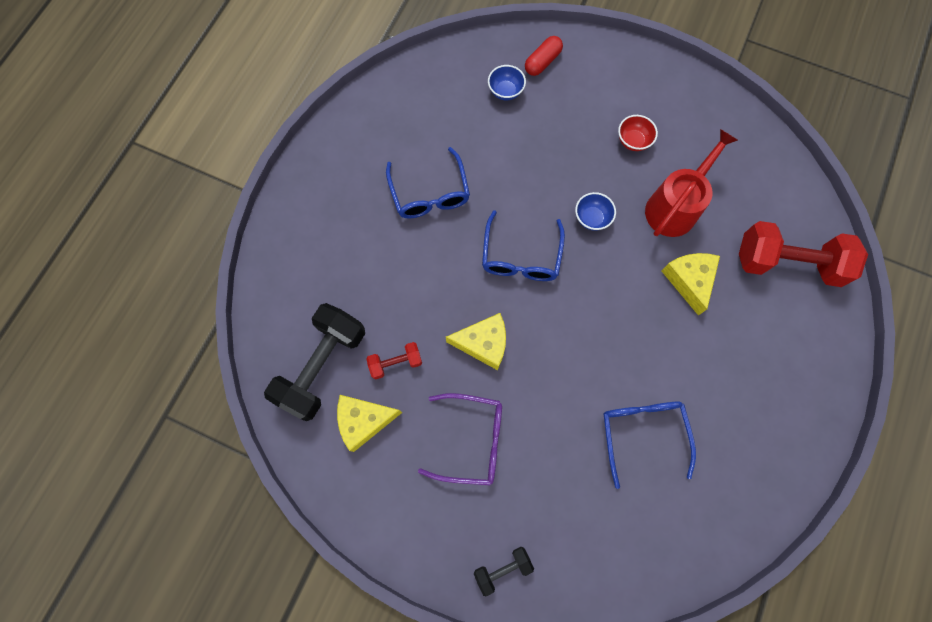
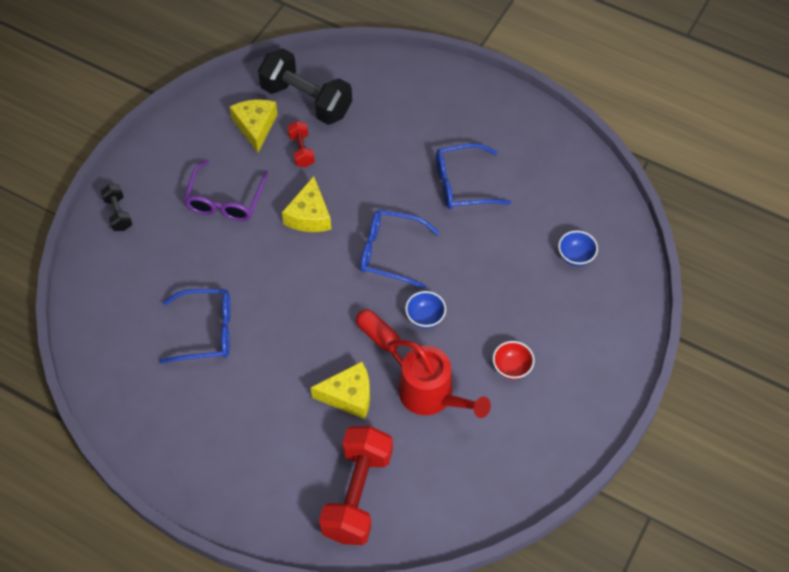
camera: 95 degrees right, 15 degrees down
(542, 62) = (612, 293): red capsule -> red capsule (377, 335)

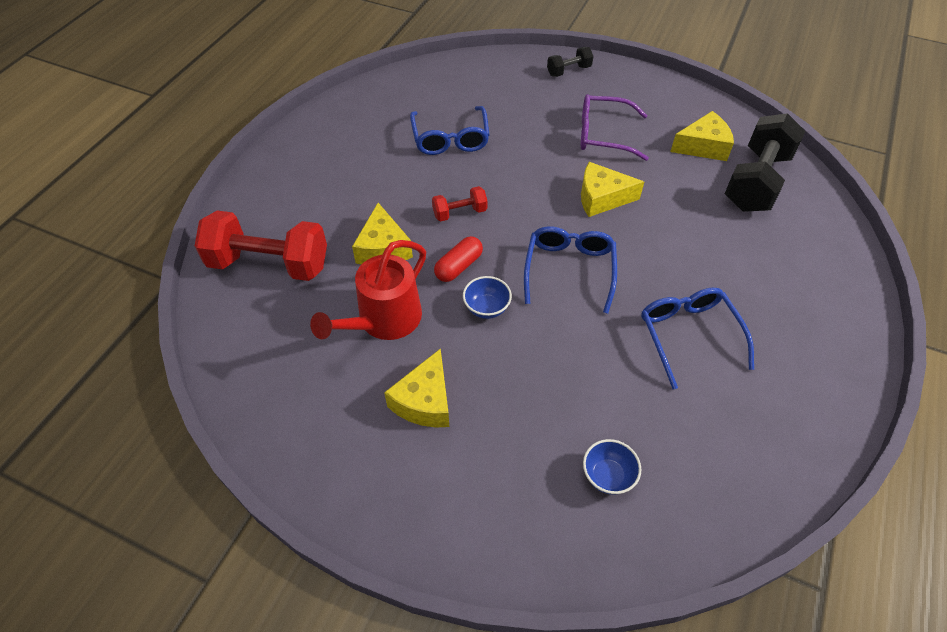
camera: 85 degrees right, 5 degrees down
(301, 150) = (685, 184): red dumbbell -> red dumbbell (459, 212)
(512, 367) = (424, 401): red bowl -> yellow cheese

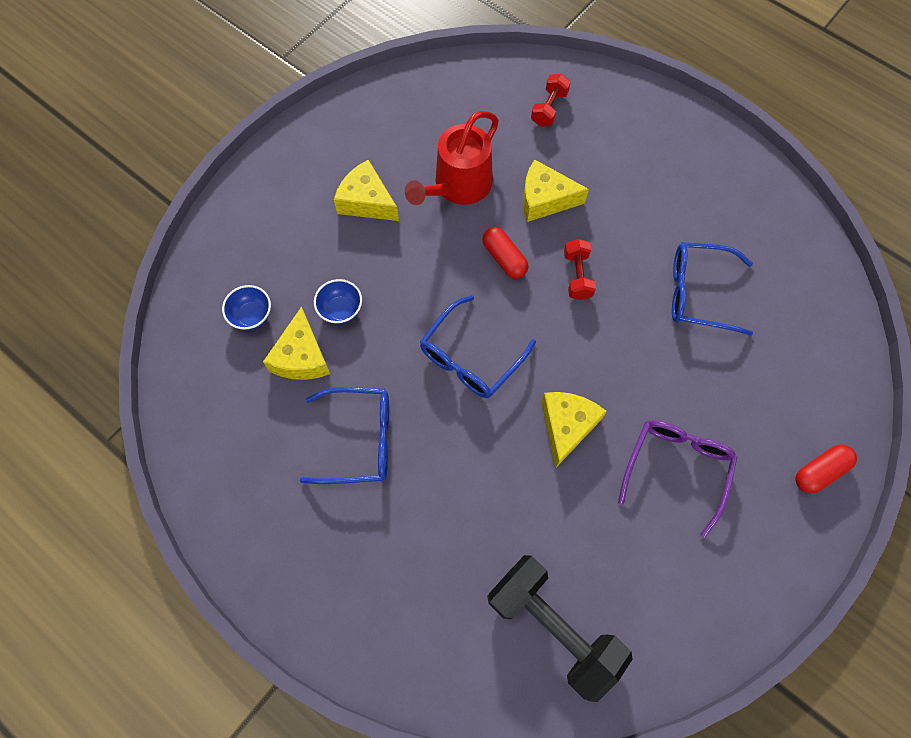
camera: 105 degrees right, 15 degrees up
(269, 264) = (549, 108): red dumbbell -> red dumbbell, size x0.48
(384, 320) = (458, 186): red watering can -> red watering can turned 105 degrees counterclockwise
(486, 308) = (447, 270): blue bowl -> blue bowl (341, 310)
(568, 71) = (819, 471): black dumbbell -> red capsule
(569, 270) = (471, 357): blue glasses -> blue glasses turned 105 degrees clockwise
(703, 146) = (632, 589): yellow cheese -> yellow cheese (301, 357)

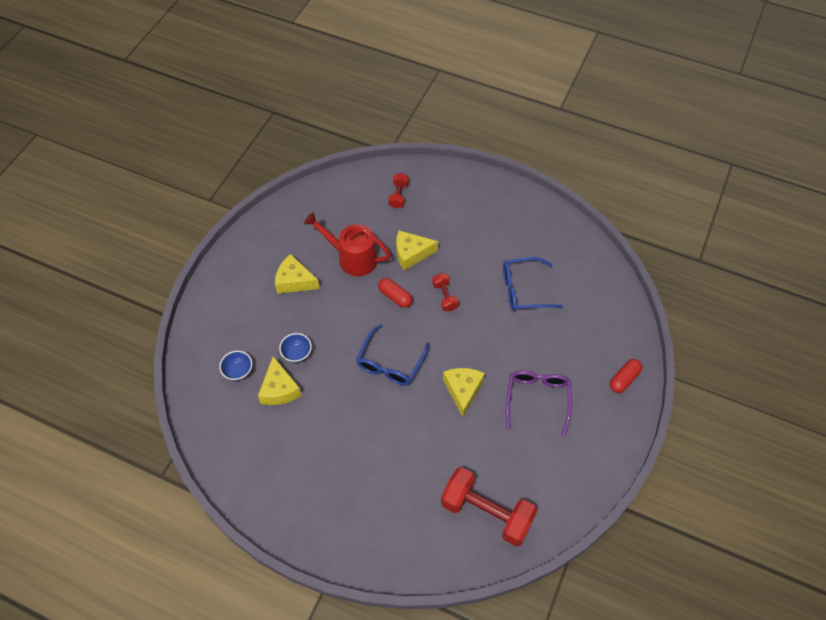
camera: 15 degrees left, 10 degrees down
(358, 440) = (331, 432): blue glasses -> none
(458, 186) = (352, 258): red watering can -> red watering can turned 90 degrees clockwise
(553, 627) = (486, 513): black dumbbell -> red dumbbell

